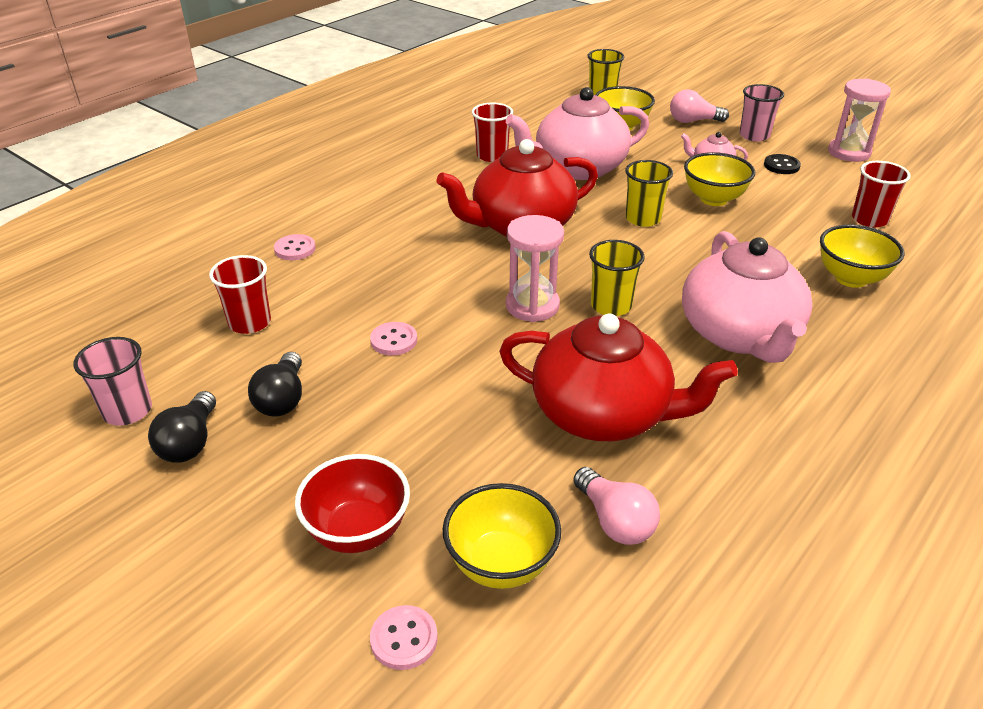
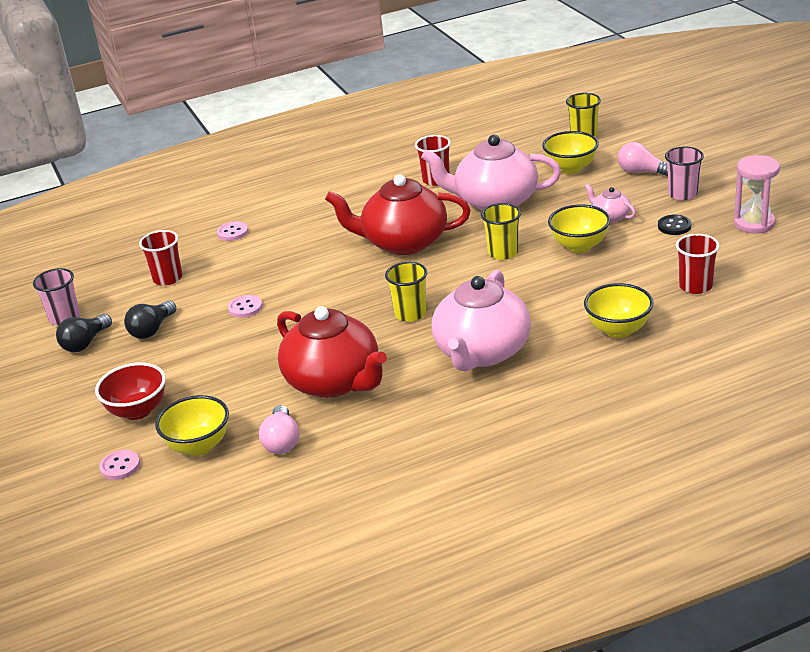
camera: 30 degrees right, 5 degrees down
(532, 306) = (355, 303): pink hourglass -> none

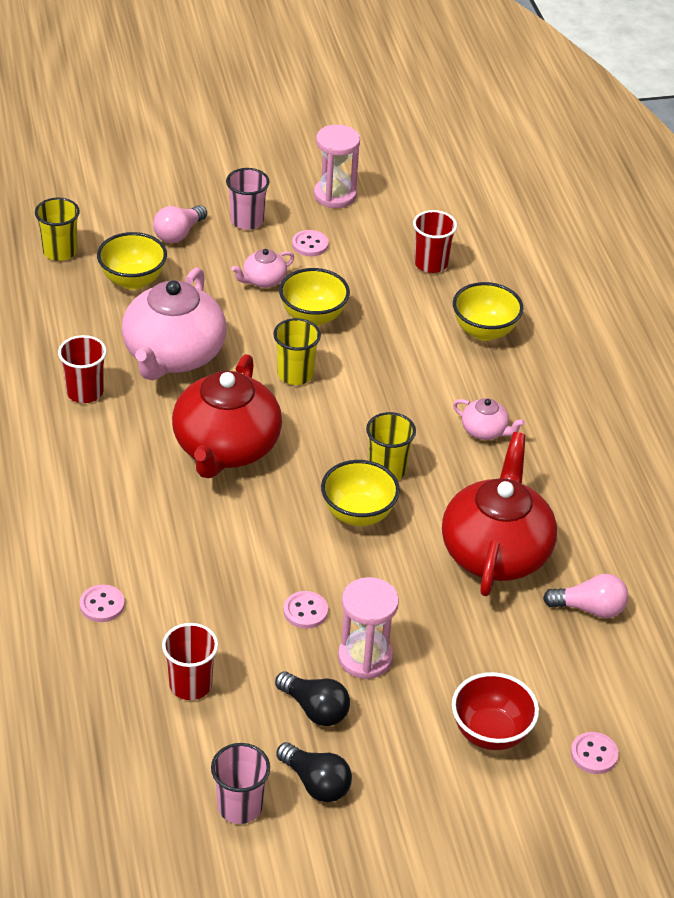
camera: 85 degrees left, 10 degrees up
(198, 446) = (577, 680): yellow bowl -> yellow bowl (358, 514)
(204, 341) = (365, 658): none -> pink hourglass
(334, 382) = (495, 552): red teapot -> red teapot turned 45 degrees counterclockwise
(482, 352) = (485, 431): pink teapot -> pink teapot, size x0.44
(674, 226) = (310, 244): black button -> pink button

